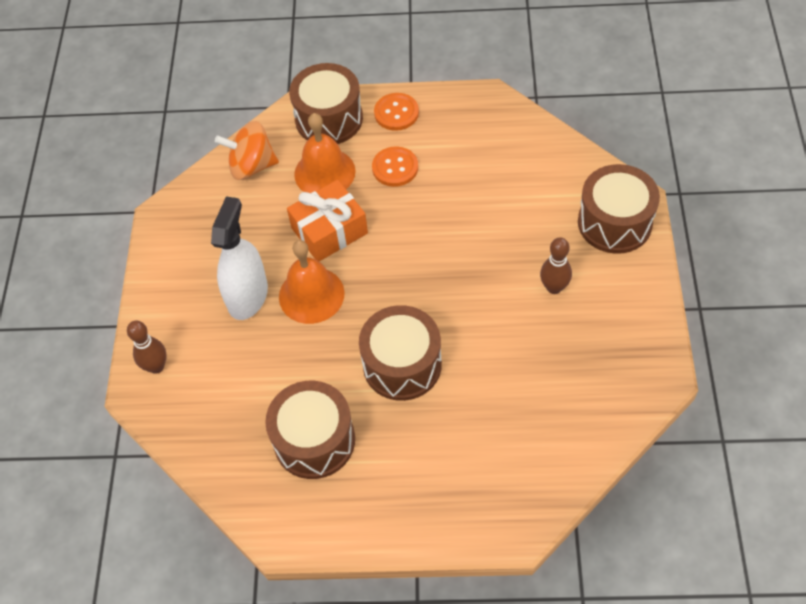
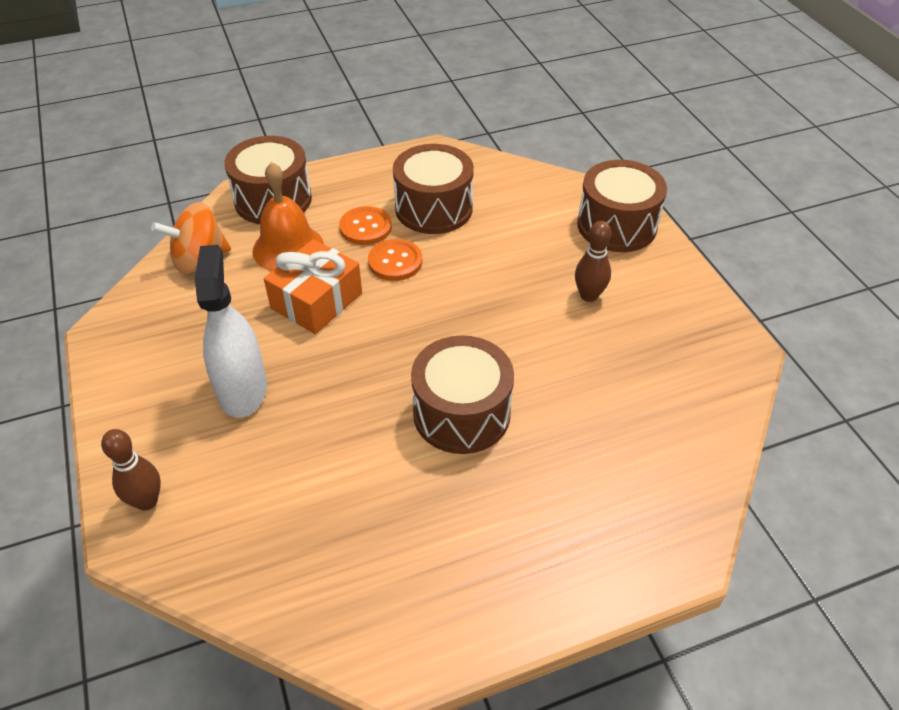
camera: 25 degrees left, 10 degrees down
(311, 295) = (321, 369): orange bell -> none
(314, 440) = (391, 528): brown drum -> brown drum (433, 208)
(396, 113) = (345, 180): orange button -> orange button (395, 262)

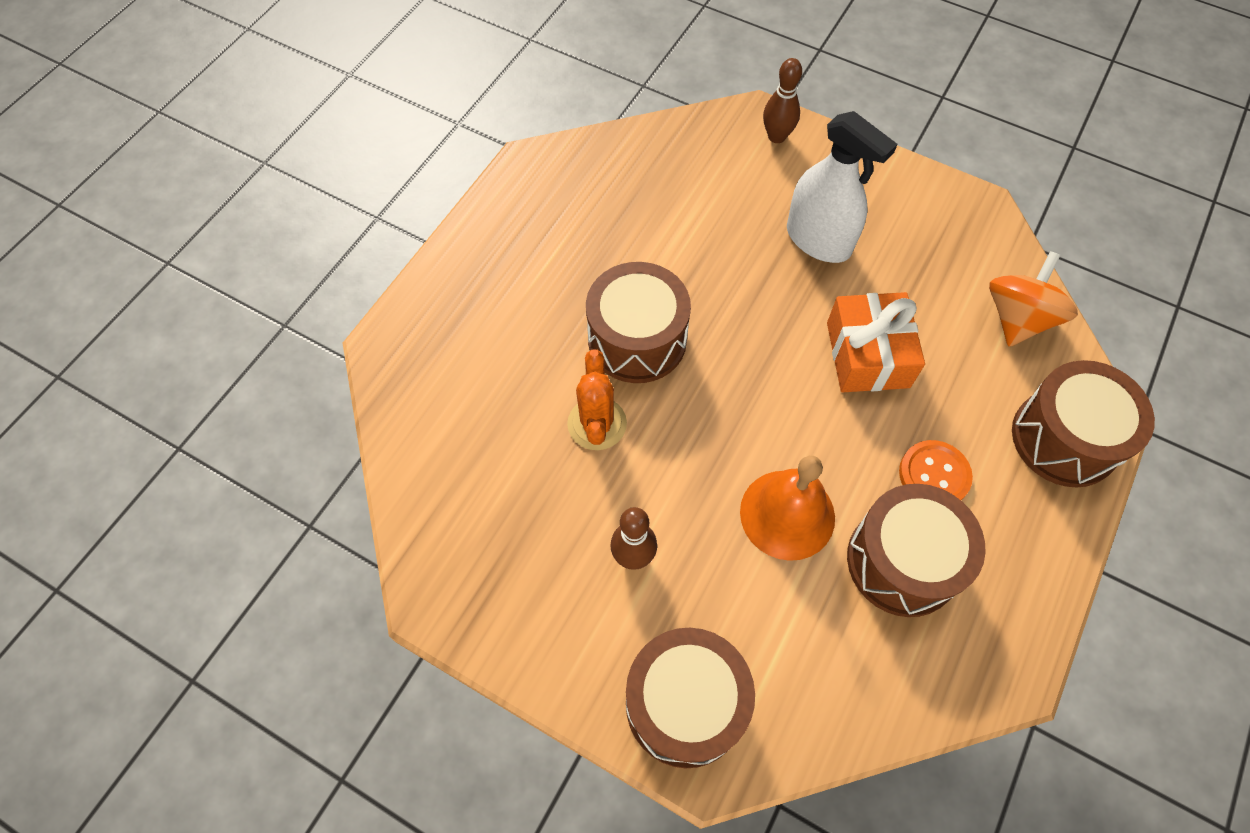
camera: 140 degrees right, 15 degrees up
(288, 248) = (967, 391): orange bell -> orange bell (787, 514)
(395, 262) = (855, 452): orange button -> none
(546, 378) = (597, 424): none -> orange cactus

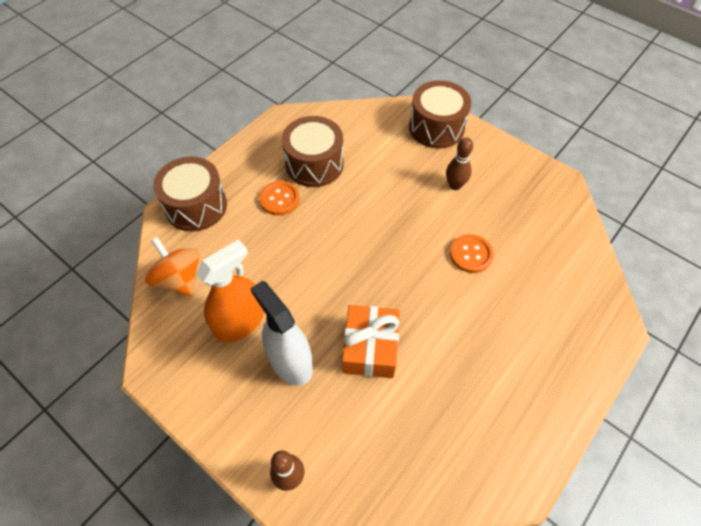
camera: 170 degrees left, 5 degrees down
(597, 424) = (471, 254): orange cactus -> orange button
(637, 339) = (440, 304): brown drum -> none
(787, 514) = (367, 192): orange bell -> none
(867, 354) = (289, 270): orange gift -> orange gift (370, 348)
(903, 275) = (240, 322): none -> orange spray bottle
(1017, 318) = (179, 279): orange spinning top -> orange spinning top turned 105 degrees clockwise

